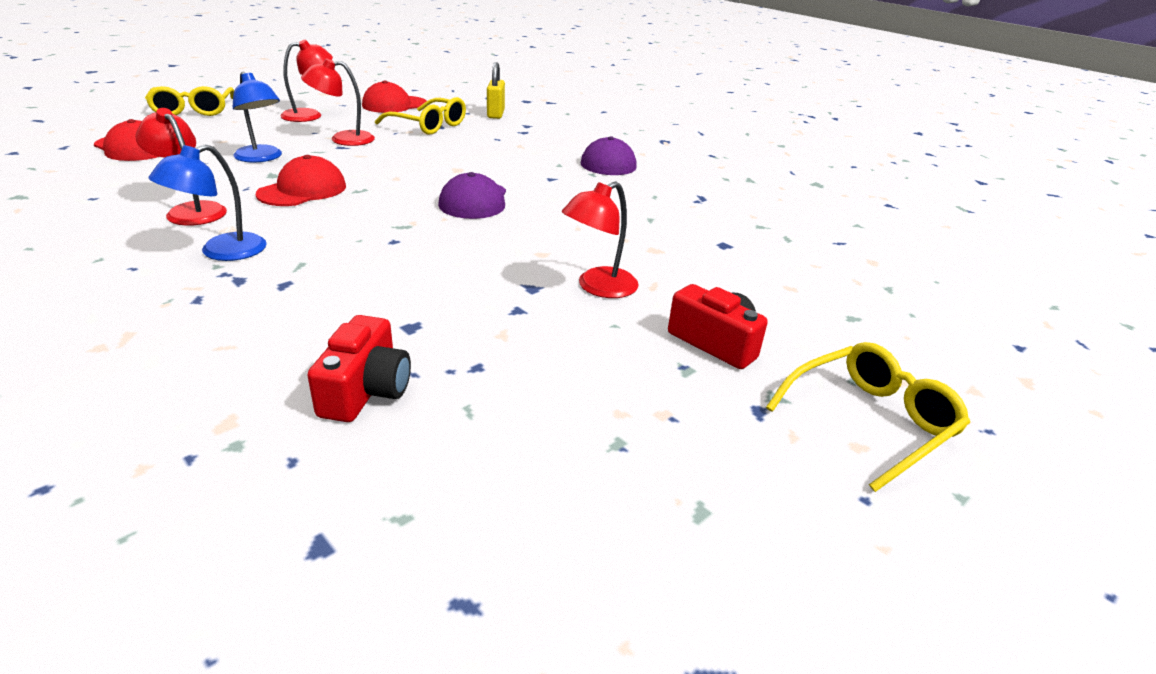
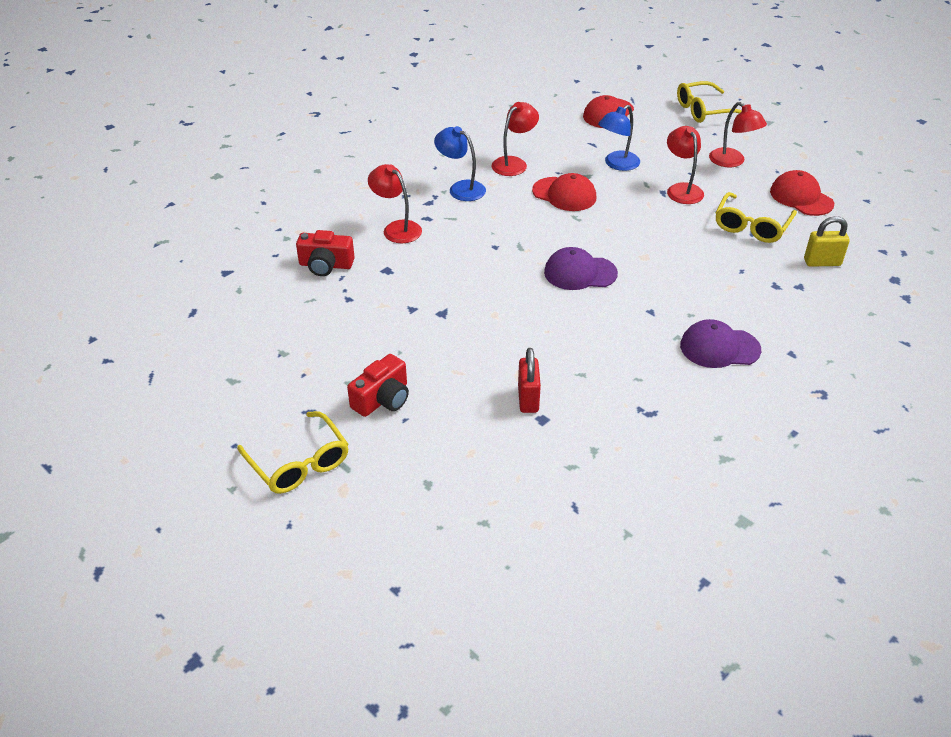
camera: 90 degrees right, 10 degrees up
(598, 287) = (448, 344): red lamp -> red lamp (396, 228)
(694, 249) = (528, 399): none -> red padlock

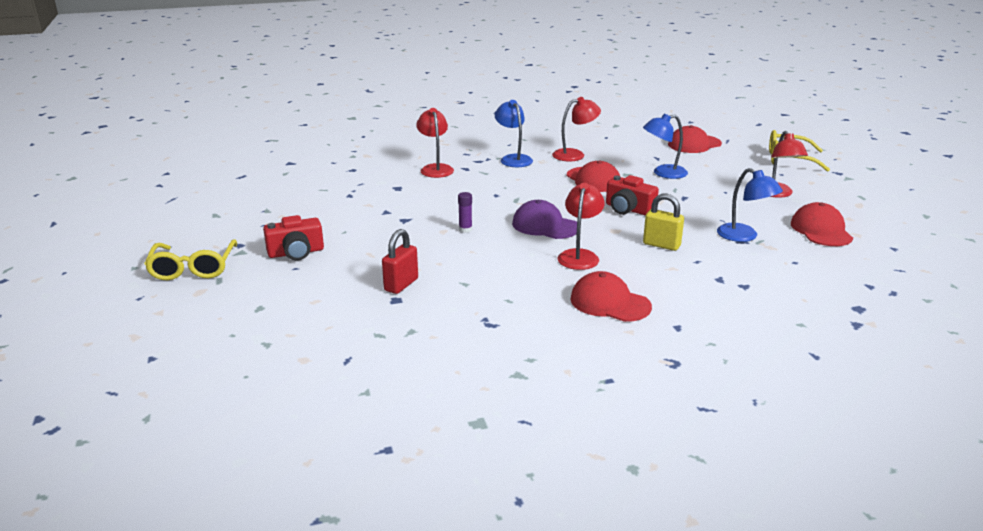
camera: 30 degrees right, 15 degrees down
(326, 265) = (359, 175): red camera -> red camera (628, 209)
(513, 305) = (465, 229): none -> purple glue stick
(682, 189) = (704, 199): red lamp -> red lamp (579, 255)
(719, 348) = (609, 303): purple cap -> red cap
(751, 226) = (744, 236): yellow glasses -> blue lamp
(822, 262) = (789, 276): yellow padlock -> yellow padlock (661, 245)

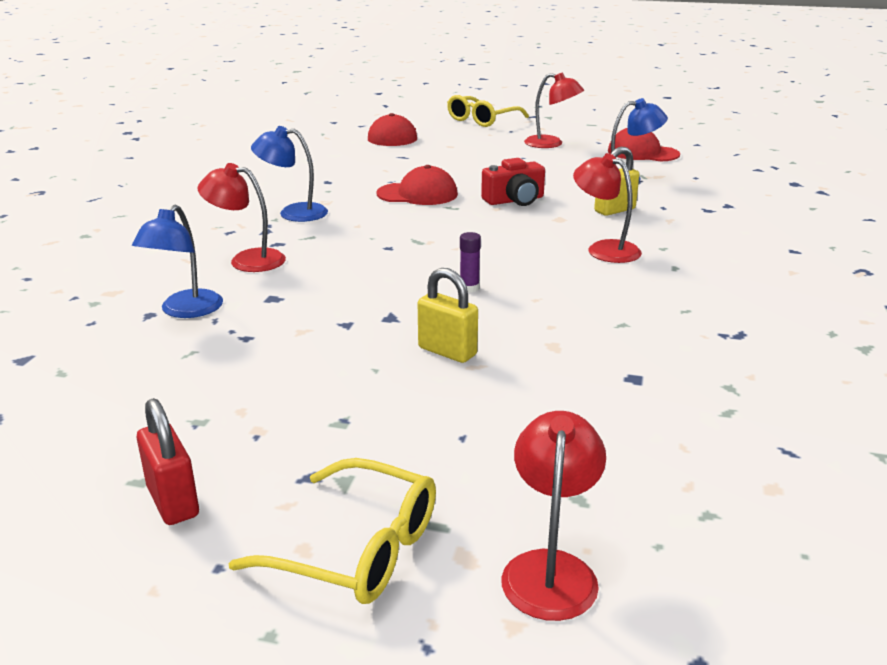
camera: 60 degrees left, 0 degrees up
(296, 252) = (406, 425): red camera -> none
(379, 243) = (447, 351): none -> yellow padlock
(401, 285) = (593, 365): red padlock -> red padlock (173, 502)
(545, 226) = (510, 245): purple cap -> none
(575, 155) = (334, 184): red lamp -> red lamp (550, 569)
(609, 303) = (726, 264): red cap -> none
(663, 173) = (445, 165): blue lamp -> blue lamp (185, 311)

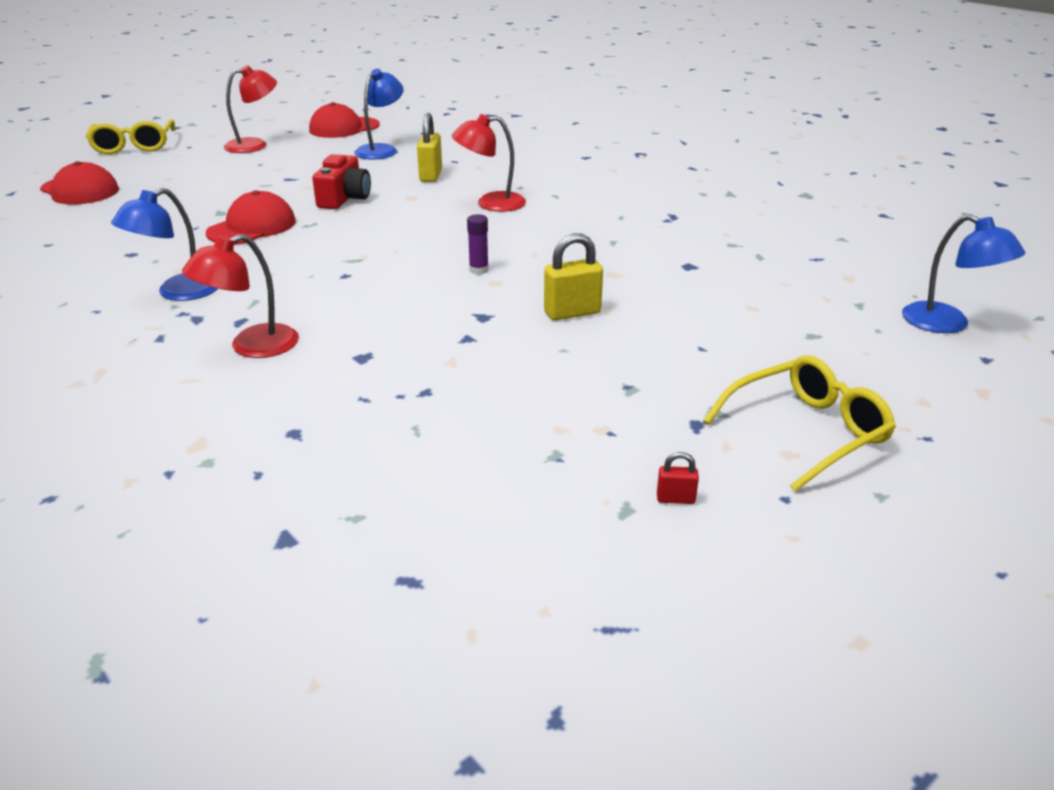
camera: 55 degrees left, 5 degrees up
(173, 502) = (675, 499): red padlock -> red padlock, size x0.51
(185, 311) = (318, 410): blue lamp -> blue lamp (947, 324)
(550, 569) = (877, 370): red lamp -> none

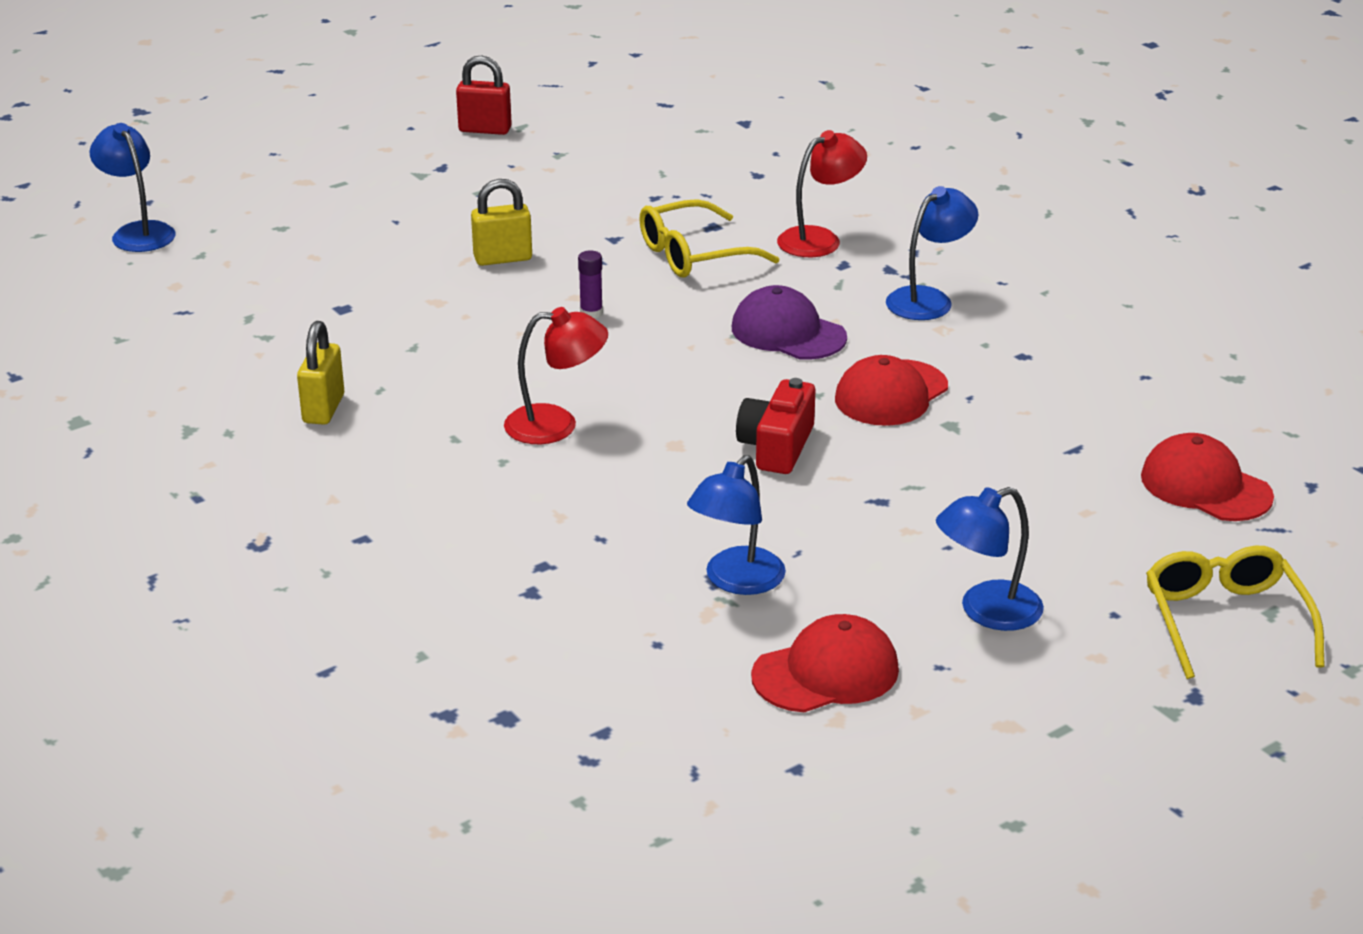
camera: 175 degrees left, 0 degrees up
(255, 145) = (986, 611): red lamp -> blue lamp
(314, 262) = (788, 332): none -> purple cap
(431, 176) = (644, 496): yellow padlock -> yellow padlock (323, 409)
(675, 499) = (485, 130): red padlock -> red padlock, size x1.98
(807, 431) = (360, 160): yellow glasses -> yellow glasses (693, 255)

